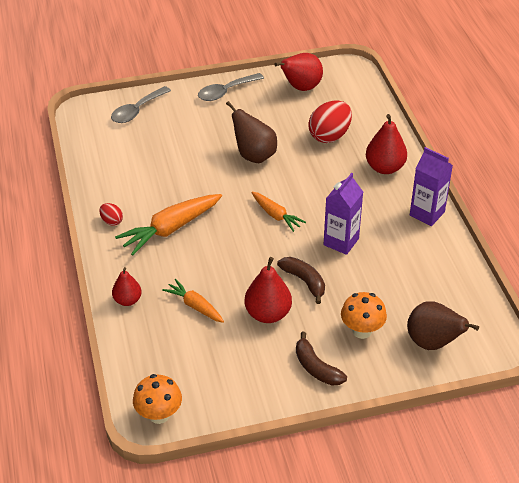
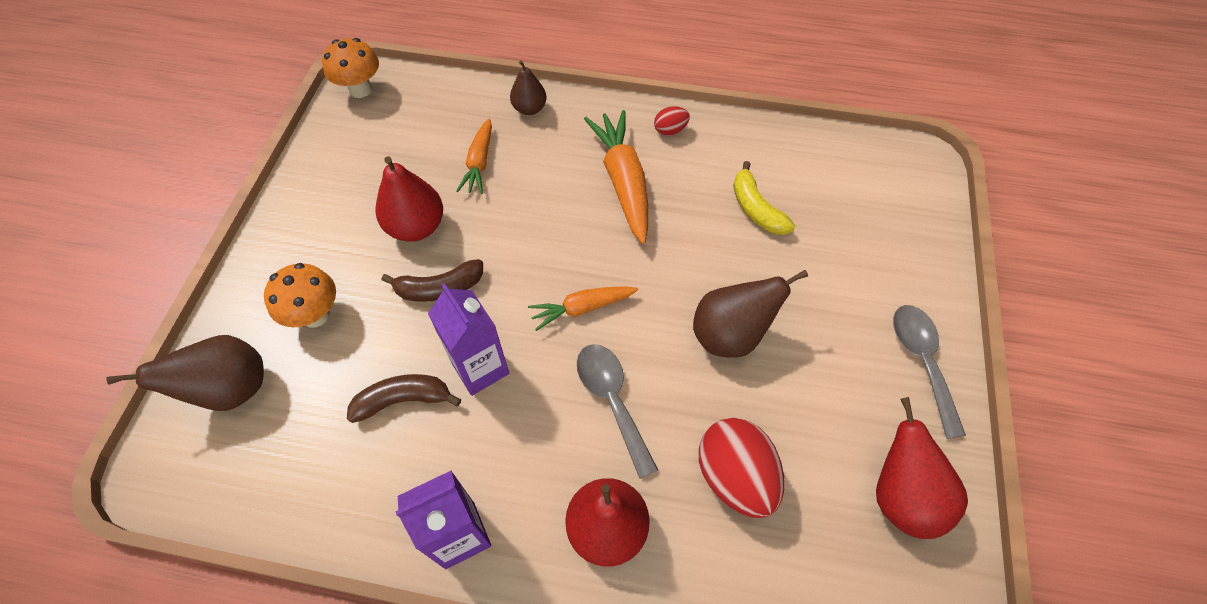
camera: 115 degrees right, 15 degrees up
(127, 300) = (529, 108): red pear -> brown pear
(137, 110) = (903, 223): grey spoon -> grey spoon (612, 401)
(159, 167) = (756, 209): none -> yellow banana
(195, 306) = (479, 163): orange carrot -> orange carrot turned 120 degrees clockwise
(316, 368) = (304, 241): brown banana -> brown banana (403, 400)

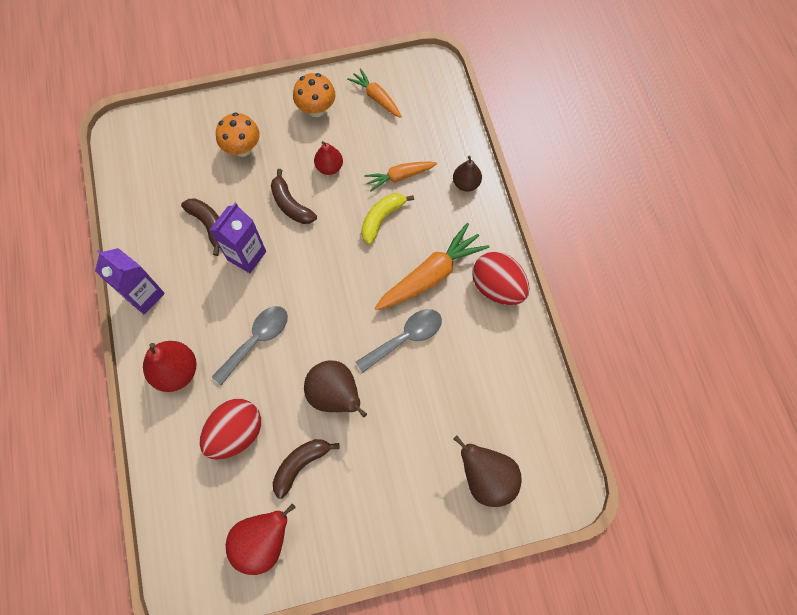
camera: 65 degrees right, 10 degrees up
(231, 389) = (180, 136): brown pear -> brown pear (486, 478)
(360, 89) = (425, 71): orange mushroom -> orange mushroom (316, 109)
(416, 227) = (329, 167): red pear -> red pear, size x0.63
(582, 308) = (314, 294): orange carrot -> orange carrot (376, 97)
(670, 130) = (497, 287): red egg -> red egg, size x2.04
(756, 209) = (452, 376): yellow banana -> yellow banana (381, 219)
(809, 410) = (300, 465): none -> brown banana
(922, 362) = (371, 533): grey spoon -> grey spoon (405, 338)

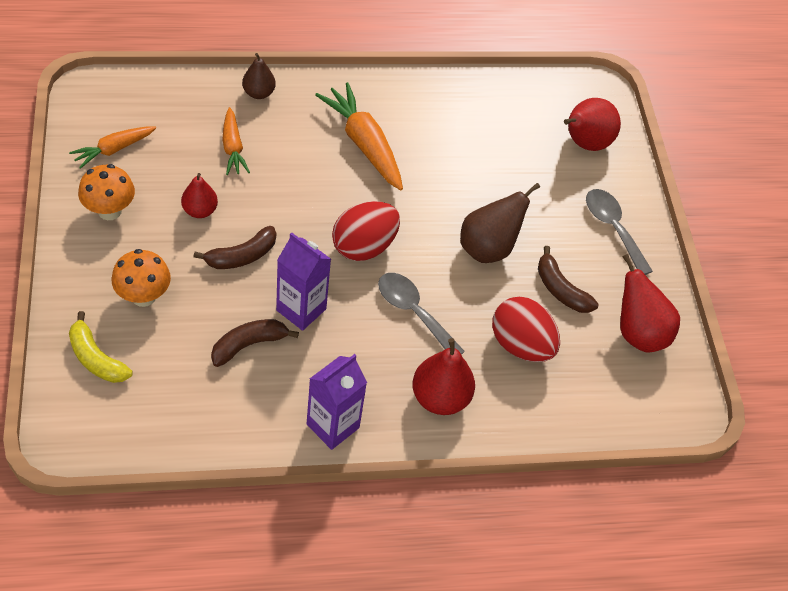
camera: 90 degrees left, 15 degrees down
(381, 219) = (284, 173): yellow banana -> yellow banana (96, 358)
(405, 338) = (433, 178): grey spoon -> grey spoon (613, 228)
(486, 478) = (584, 143): brown pear -> red pear
(497, 287) = (389, 94): red egg -> red egg (364, 246)

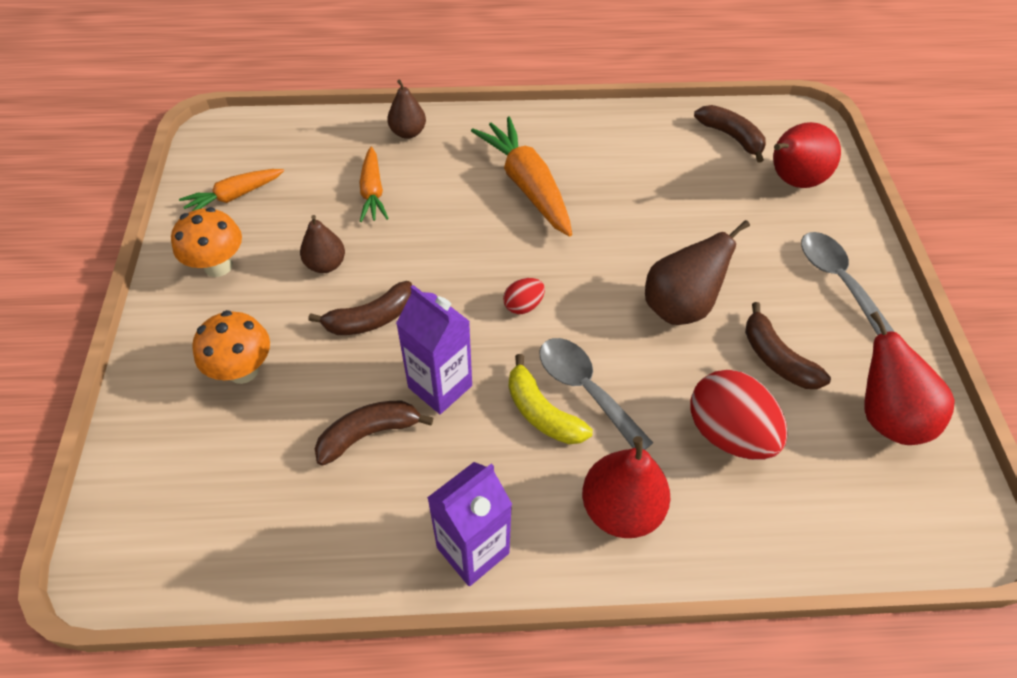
camera: 10 degrees right, 0 degrees up
(96, 358) = (170, 453): yellow banana -> yellow banana (542, 413)
(200, 211) = (326, 264): red pear -> brown pear
(364, 246) = (523, 305): red egg -> red egg, size x0.49
(536, 103) = (731, 137): none -> brown banana

